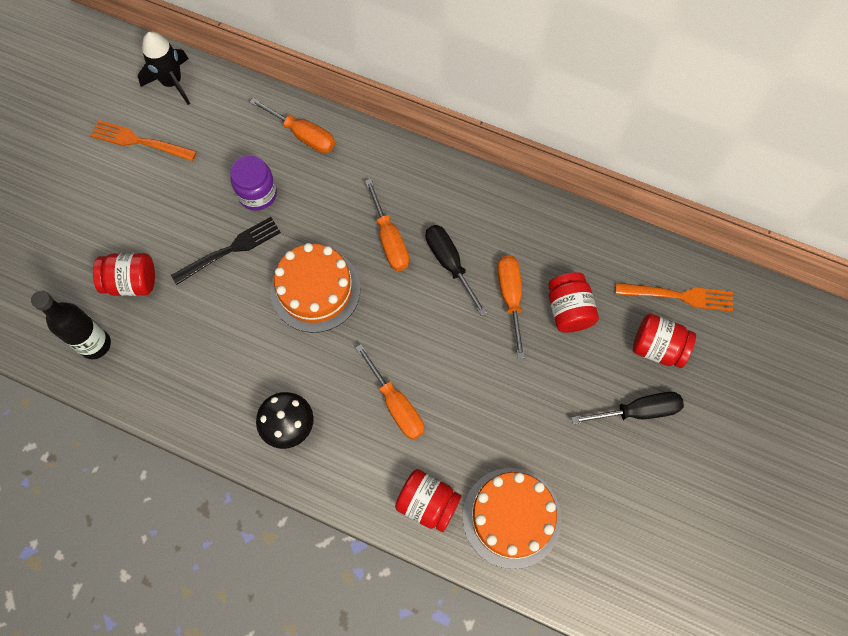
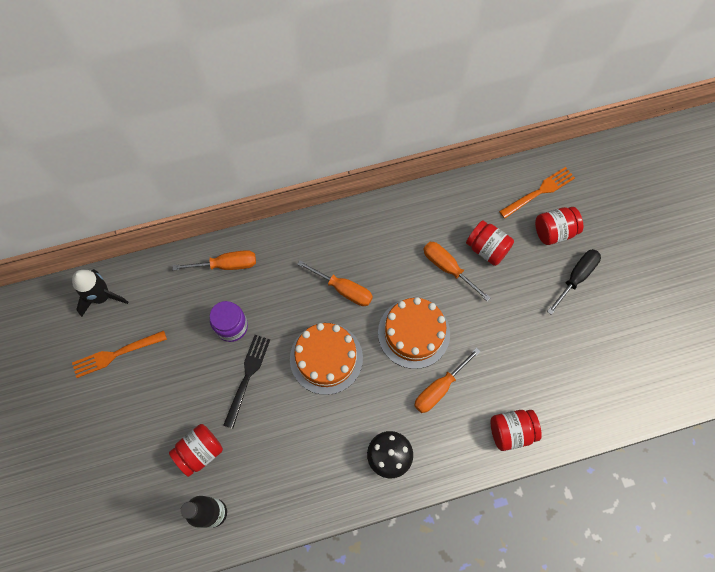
camera: 40 degrees left, 0 degrees up
(396, 404) = (439, 388): orange screwdriver -> orange screwdriver turned 120 degrees clockwise
(450, 264) = (394, 276): black screwdriver -> none
(511, 517) = (564, 398): orange cake -> orange cake (413, 333)

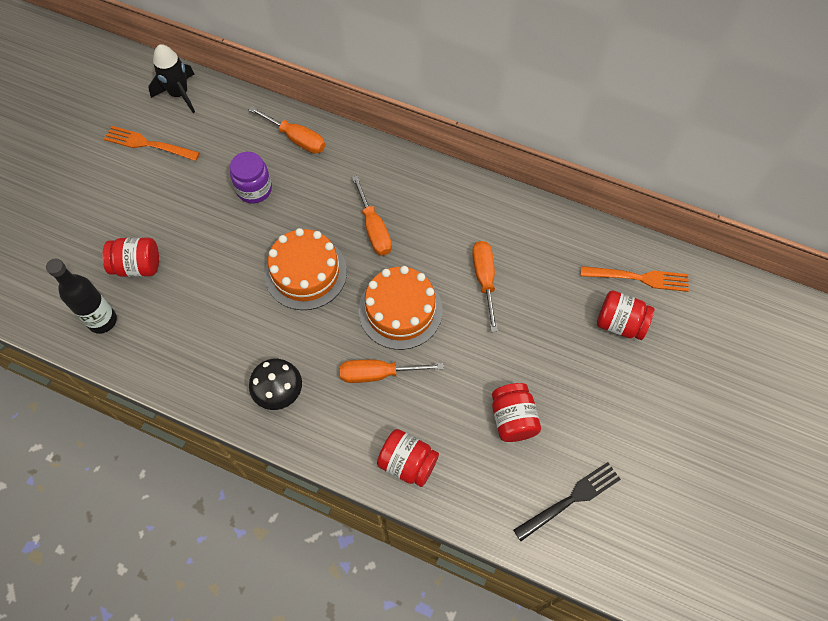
camera: 40 degrees right, 5 degrees down
(247, 377) = (228, 238): black fork -> black fork (570, 500)
(487, 249) = (538, 290): red jar -> red jar (513, 419)
(576, 278) = (602, 380): black screwdriver -> none

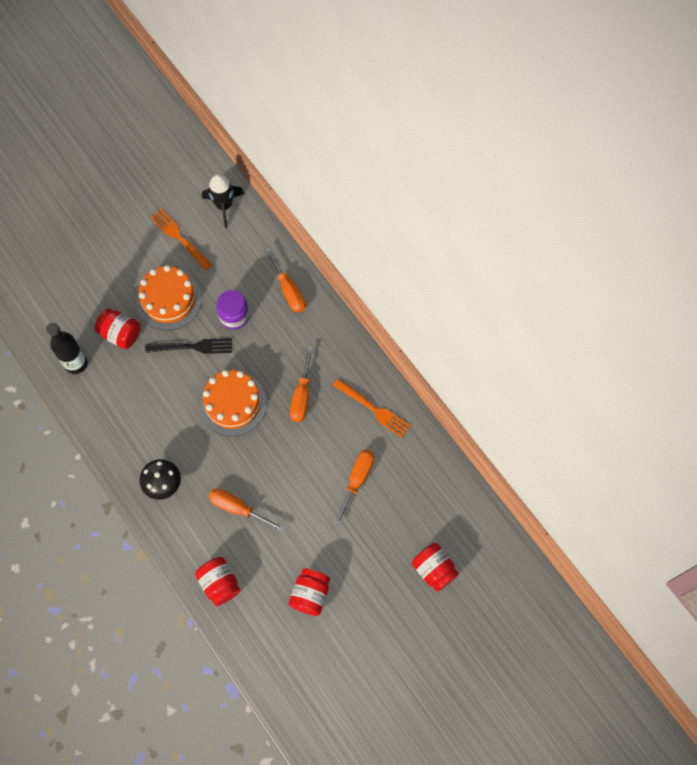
camera: 30 degrees right, 5 degrees up
(400, 310) = (282, 470): orange cake -> orange cake (169, 300)
(570, 500) = (312, 673): black fork -> black fork (192, 347)
(638, 278) = (472, 543): orange fork -> orange fork (373, 409)

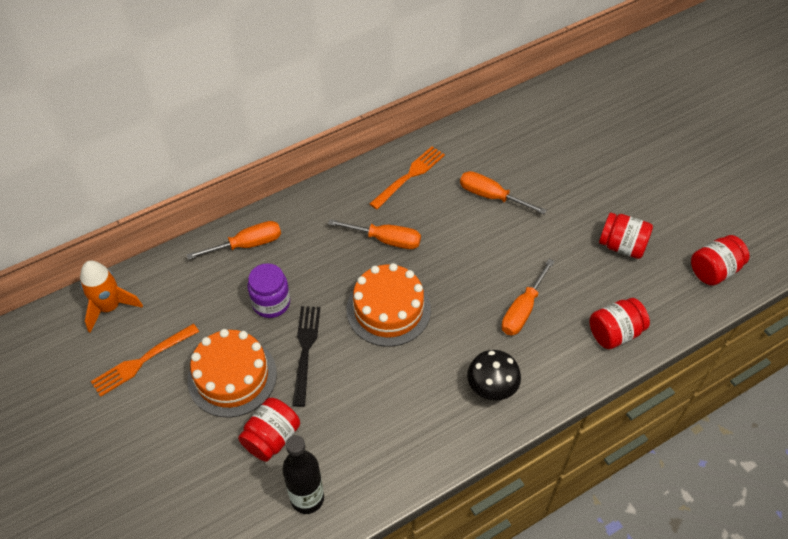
camera: 85 degrees left, 15 degrees down
(224, 206) = (110, 307): black rocket -> orange rocket
(434, 570) = (588, 141): red jar -> red jar (714, 270)

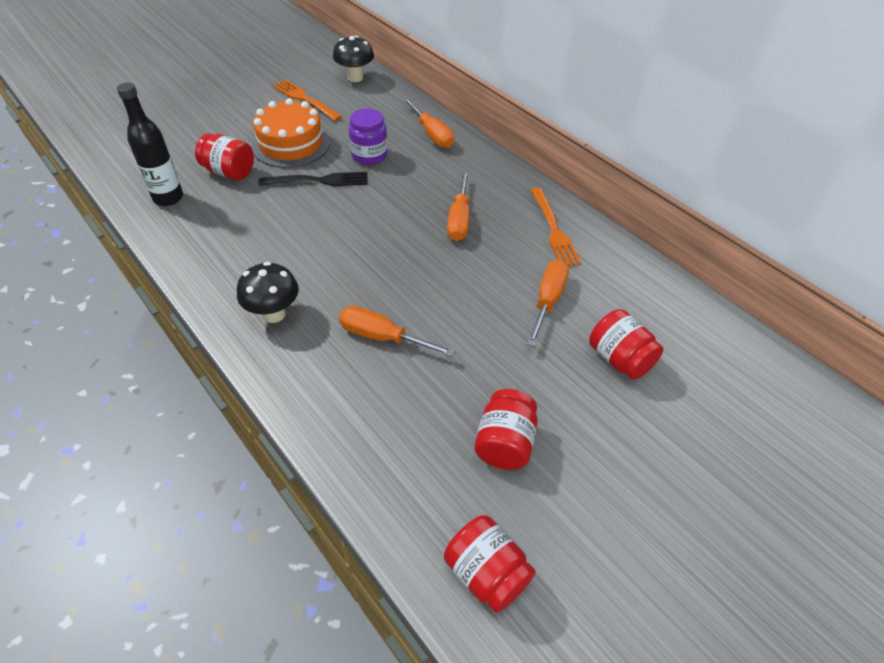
camera: 80 degrees right, 5 degrees down
(110, 307) = (355, 78): orange rocket -> black mushroom
(388, 309) = (370, 229): orange cake -> none
(409, 176) = (554, 229): orange fork -> orange fork turned 45 degrees clockwise
(614, 333) = (357, 433): red jar -> red jar (619, 359)

